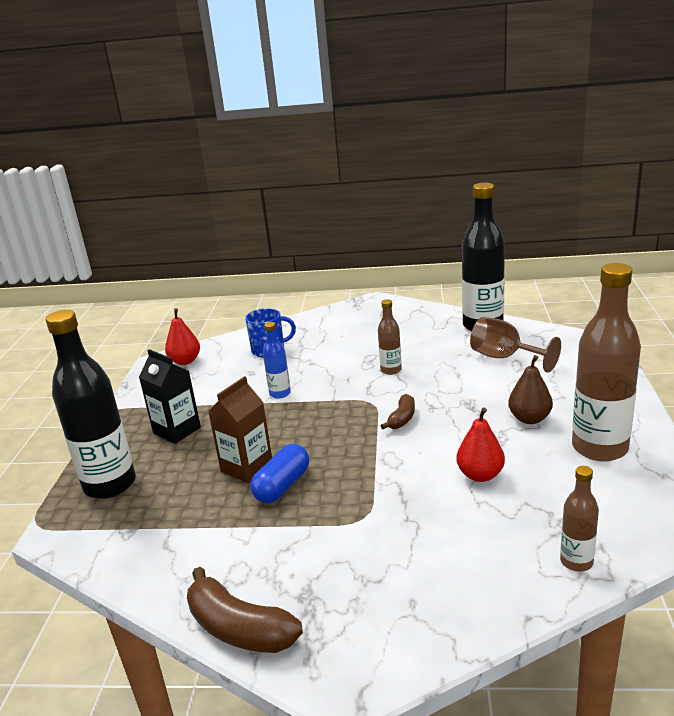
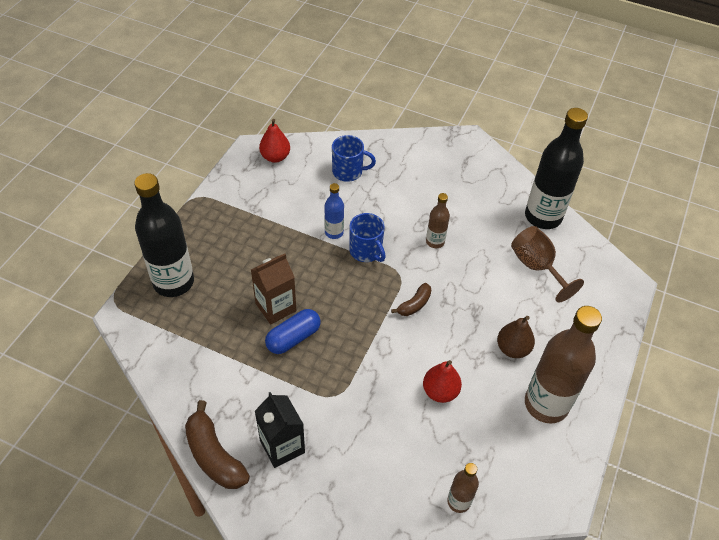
camera: 15 degrees right, 25 degrees up
(177, 430) = (240, 242): black carton -> black carton (282, 446)
(323, 396) = (366, 251): none -> blue mug

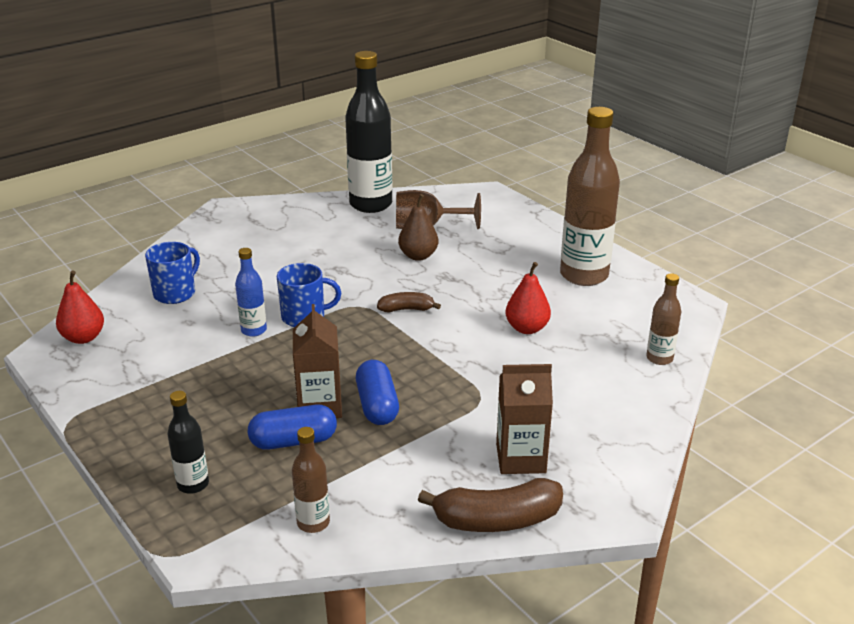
camera: 60 degrees left, 20 degrees down
(173, 282) = (193, 484): black bottle -> black bottle, size x0.49
(235, 310) = (293, 441): none -> blue capsule
(282, 446) = (520, 458): black carton -> brown carton
(414, 304) = (406, 309): brown banana -> brown banana turned 75 degrees counterclockwise
(435, 242) = (338, 271): brown bottle -> brown bottle (313, 522)
(512, 349) = (509, 271): brown pear -> brown pear (418, 256)

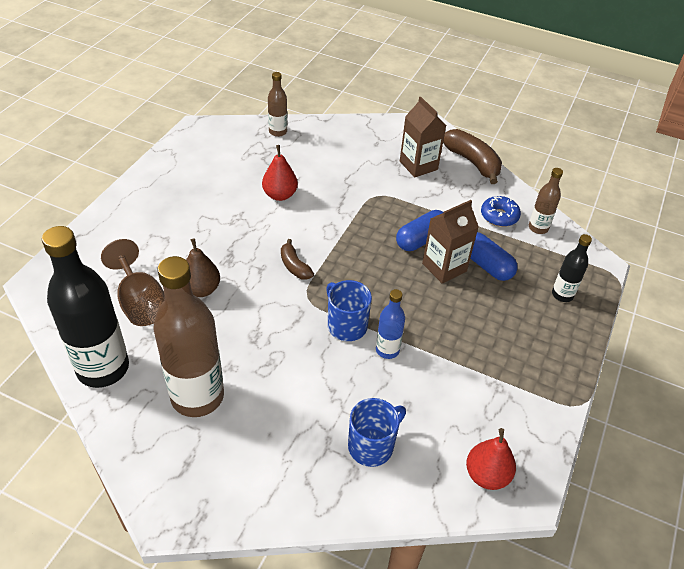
camera: 120 degrees left, 15 degrees up
(175, 293) = (372, 446): blue mug -> blue mug turned 135 degrees clockwise
(364, 493) = (499, 216): none -> blue donut
(584, 275) = (184, 183): brown bottle -> brown bottle (197, 396)

